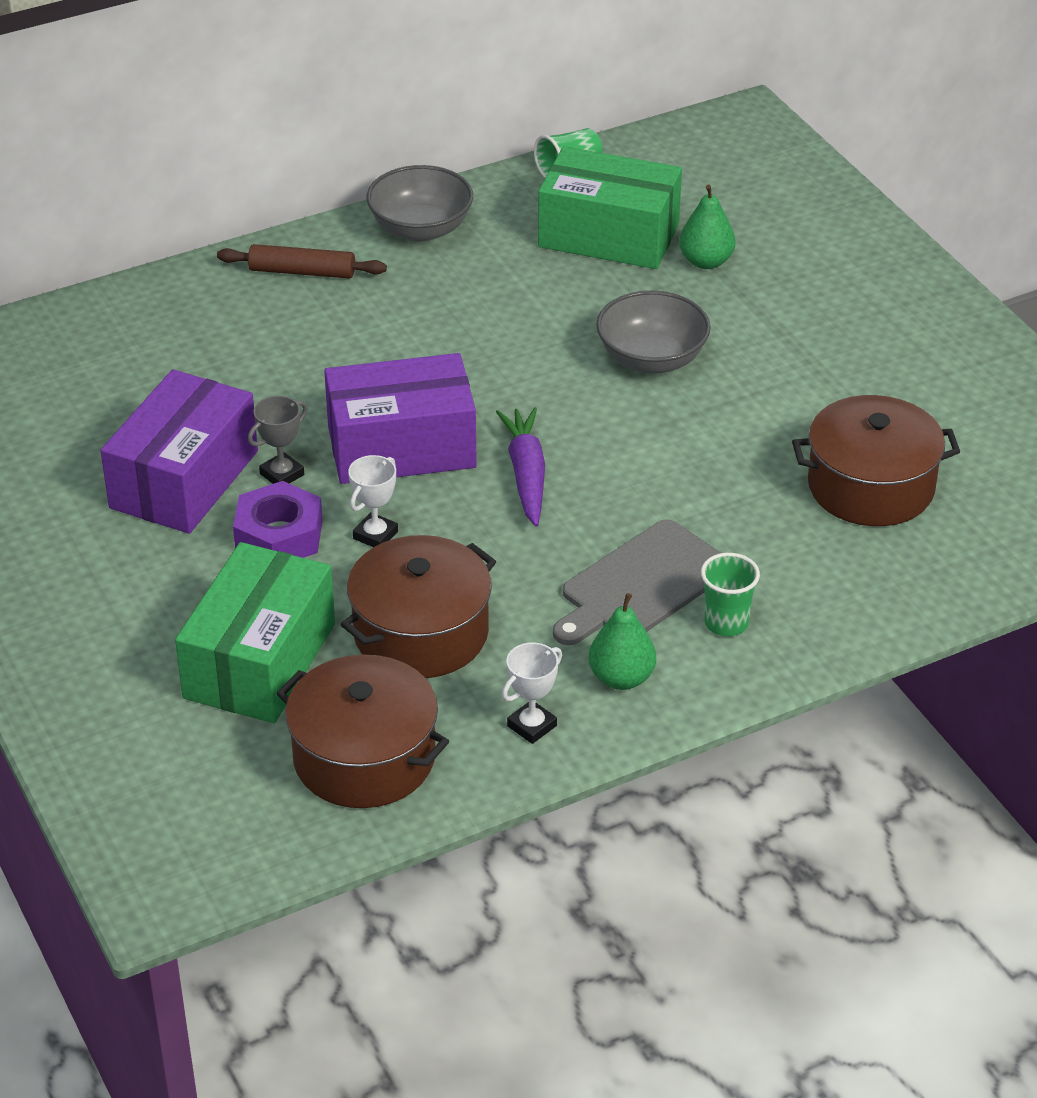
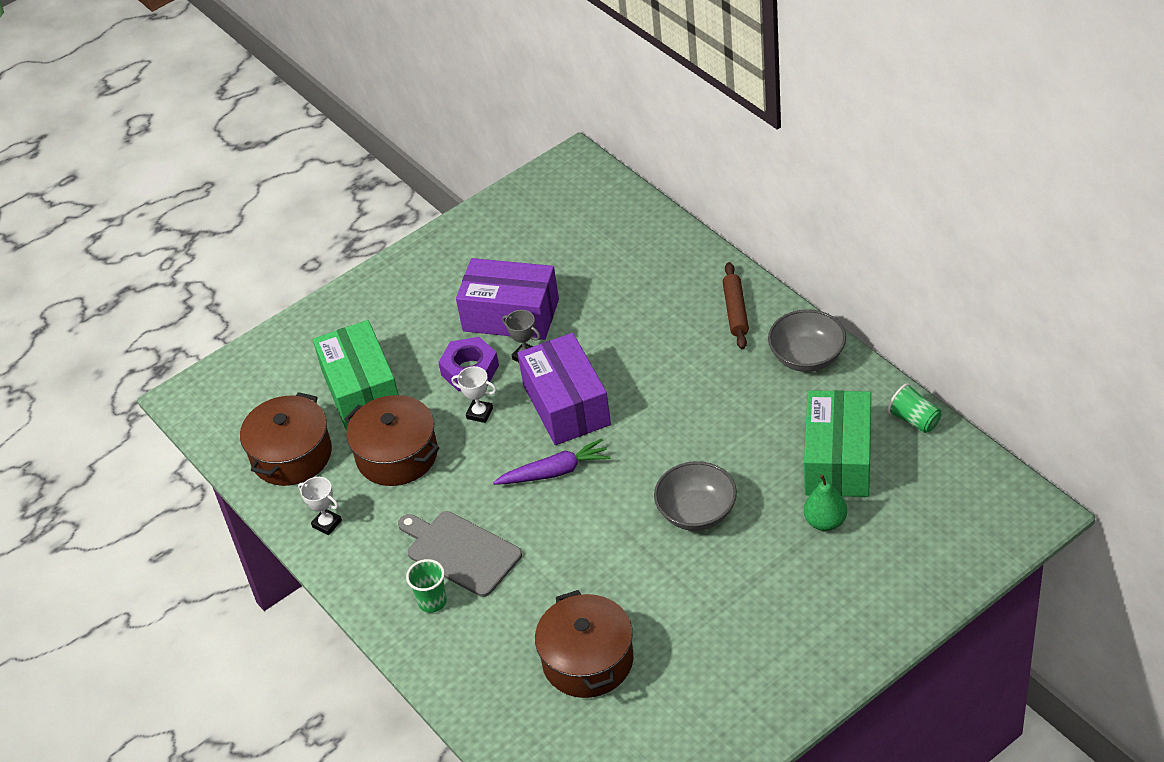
camera: 85 degrees right, 5 degrees up
(259, 661) = (361, 390): green box -> green box turned 60 degrees clockwise
(621, 678) = (373, 558): green pear -> none

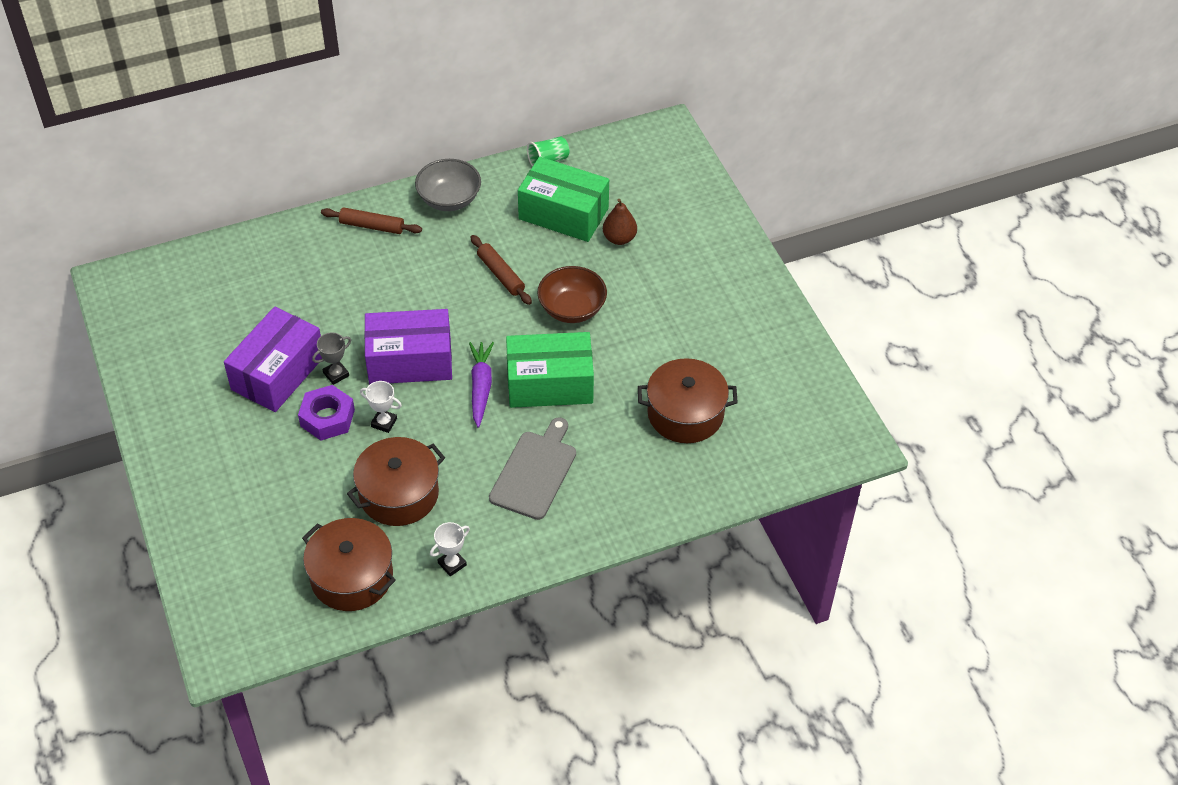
camera: 80 degrees left, 5 degrees up
(361, 390) = (302, 505): green box -> green box (549, 383)
(432, 602) = (579, 503): green cup -> none
(460, 552) = (535, 472): grey cutting board -> grey cutting board turned 150 degrees clockwise
(479, 413) = (384, 423): white trophy -> white trophy turned 75 degrees clockwise
(696, 512) = (572, 309): grey bowl -> brown bowl
(718, 436) = (501, 274): none -> brown rolling pin
(825, 522) = (619, 238): green pear -> brown pear

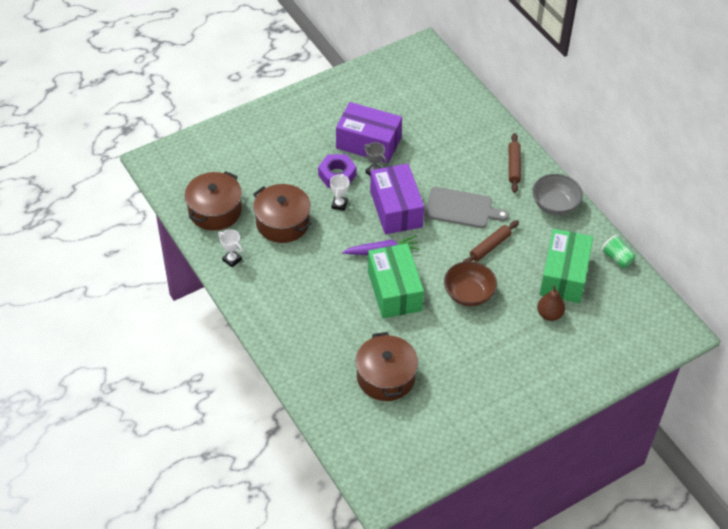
camera: 80 degrees right, 0 degrees up
(535, 472) = (314, 293): grey cutting board -> grey cutting board (461, 208)

